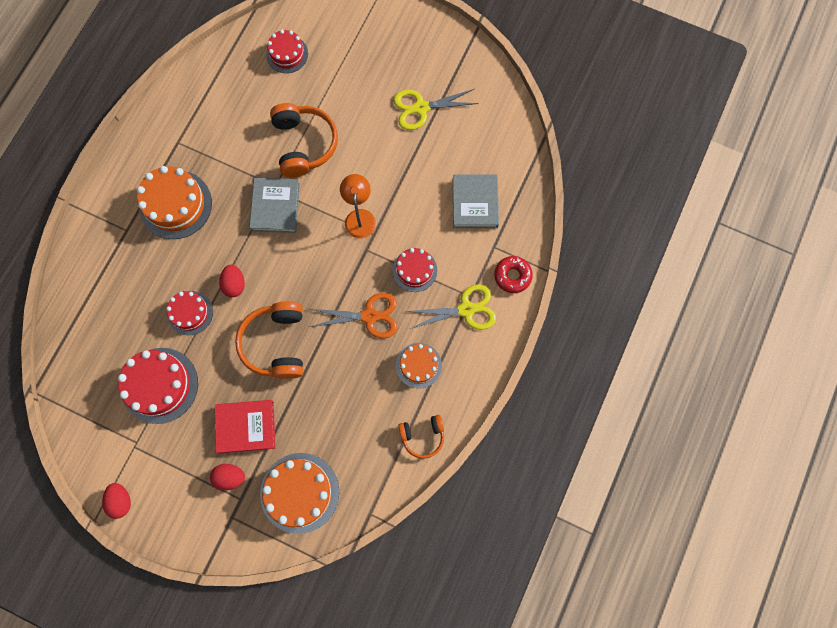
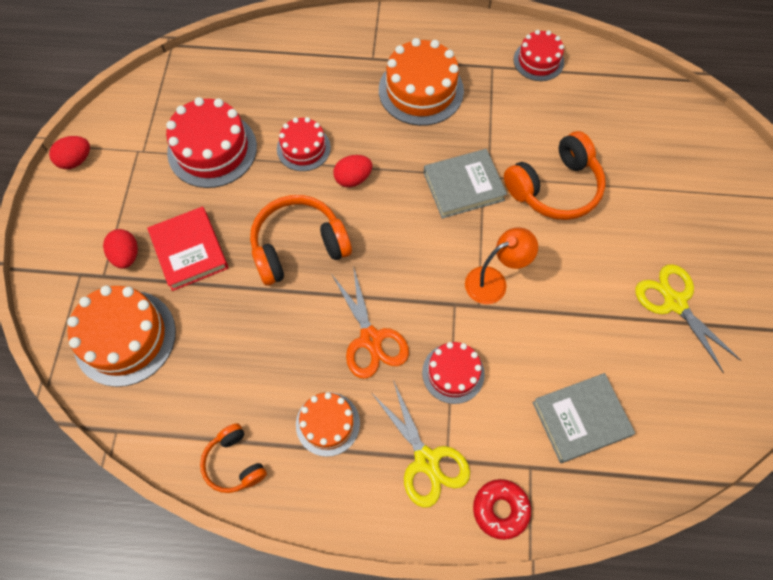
camera: 70 degrees right, 10 degrees down
(287, 54) = (655, 130): red cake -> red cake (538, 61)

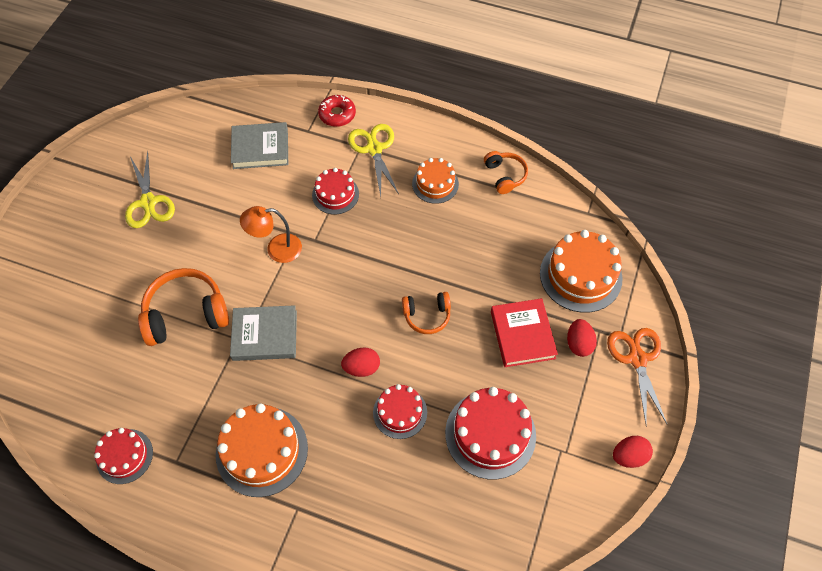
camera: 165 degrees left, 5 degrees down
(298, 246) = (427, 315): orange headphones -> orange headphones, size x0.58
(371, 339) = (388, 230): orange scissors -> orange scissors (637, 359)

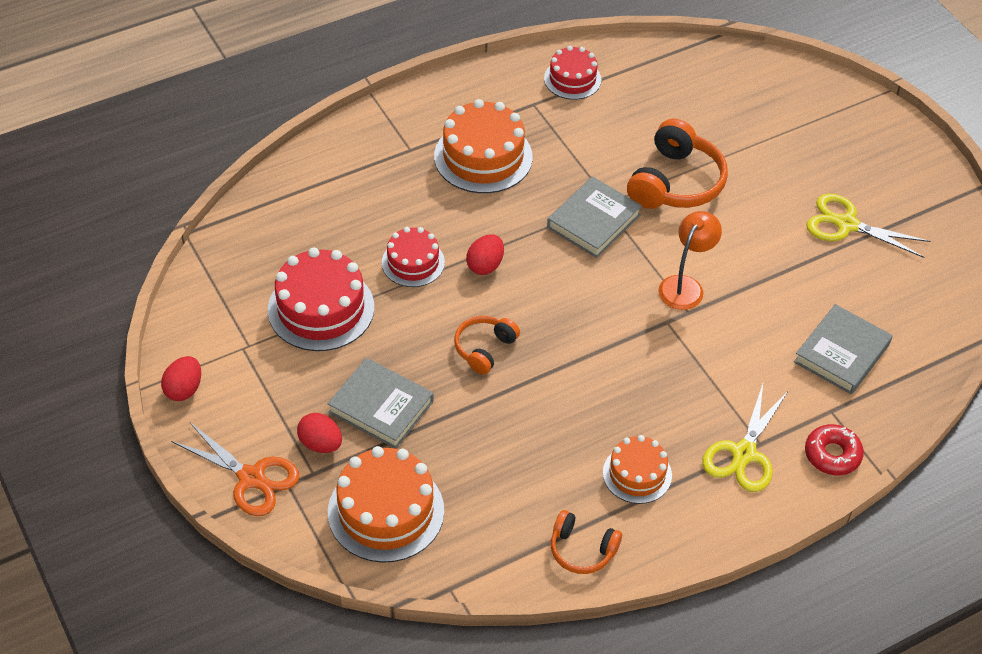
camera: 130 degrees right, 10 degrees down
(335, 194) = (710, 376): red cake -> none
(374, 149) = (744, 453): yellow scissors -> yellow scissors turned 90 degrees clockwise
(522, 335) = (381, 407): red book -> grey book

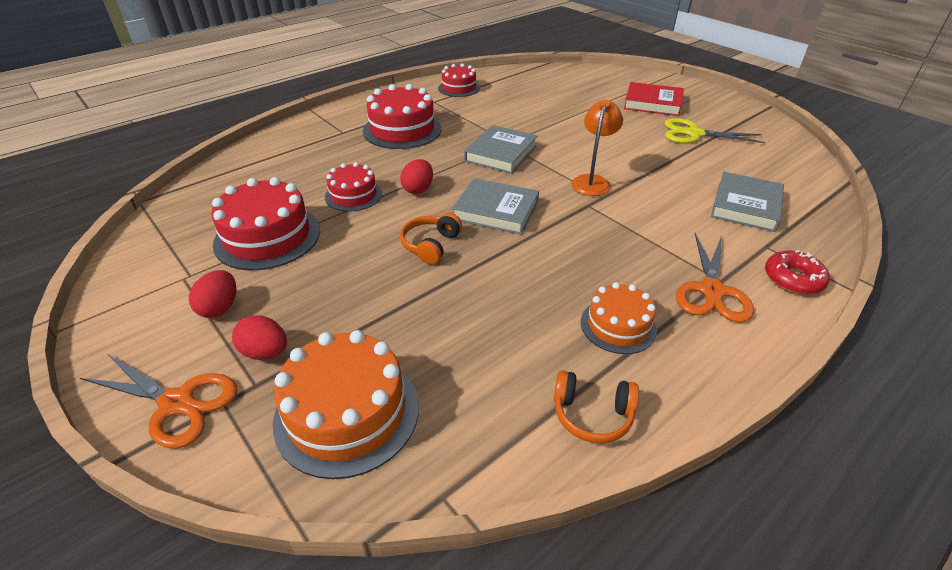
camera: 10 degrees left, 10 degrees down
(184, 389) = (109, 323): red egg -> red egg (220, 308)
(381, 407) = (333, 307): grey book -> grey book (496, 210)
(483, 157) = (402, 130): orange cake -> red cake
(676, 182) = (555, 127): orange headphones -> none
(744, 453) = (712, 291): yellow scissors -> orange scissors
(823, 154) = (652, 103): none -> red book

